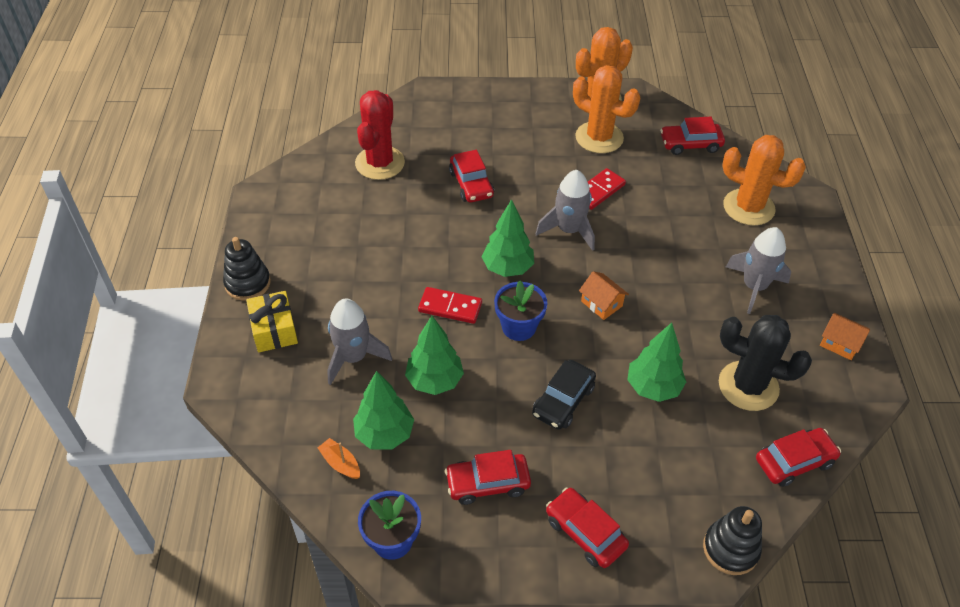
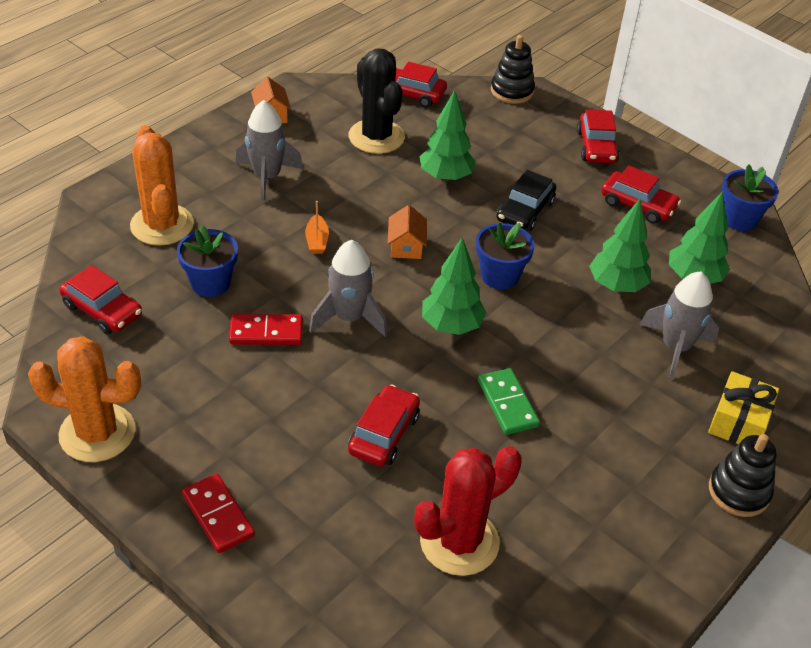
camera: 140 degrees left, 5 degrees down
(340, 463) = (746, 282): orange boat -> orange boat (317, 240)
(424, 244) = (507, 404): none -> green domino
(450, 307) = (544, 329): red domino -> red domino (218, 515)
(563, 401) = (525, 211): black car -> black car turned 135 degrees clockwise
(599, 137) = (175, 385): orange cactus -> none
(667, 195) = (210, 283): none -> blue flower pot

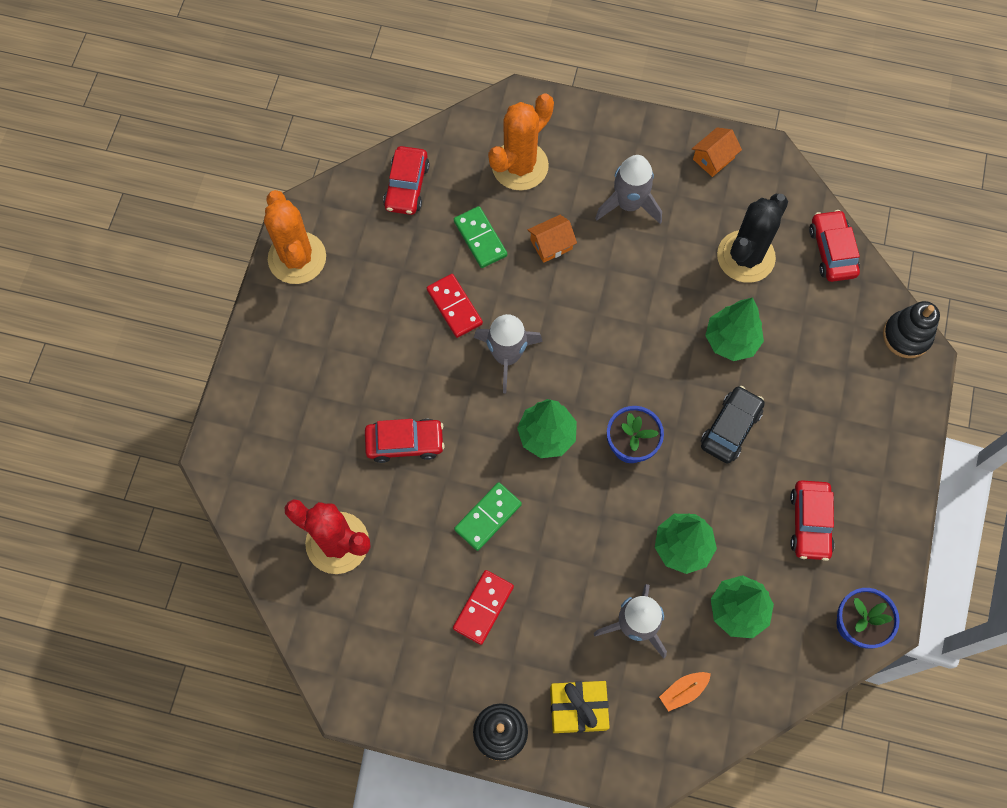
camera: 65 degrees right, 25 degrees up
(210, 283) = (480, 238): blue flower pot -> green domino
(218, 515) = (273, 374): red domino -> red domino (483, 607)
(317, 240) = (578, 285): orange boat -> orange boat (683, 691)
(406, 246) = (617, 355): orange house -> orange house (551, 244)
(525, 211) = (730, 428): black car -> black car turned 120 degrees clockwise
(596, 147) = (873, 450): red car -> none

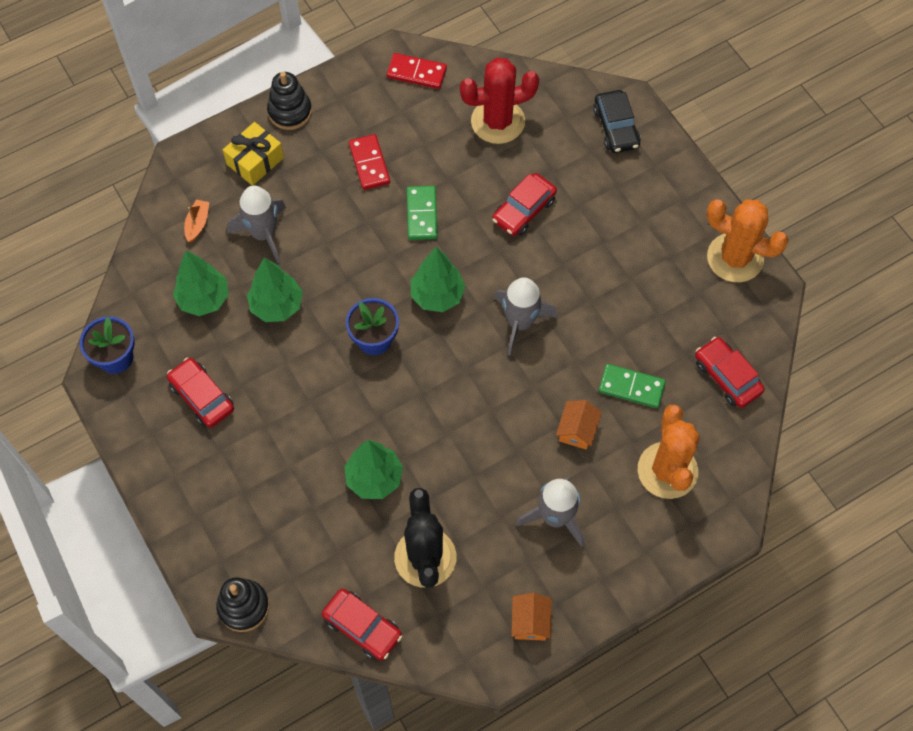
camera: 135 degrees right, 5 degrees down
(454, 307) = (593, 323): red domino -> red domino (416, 73)
(730, 428) = (316, 413): black car -> black car (616, 127)

